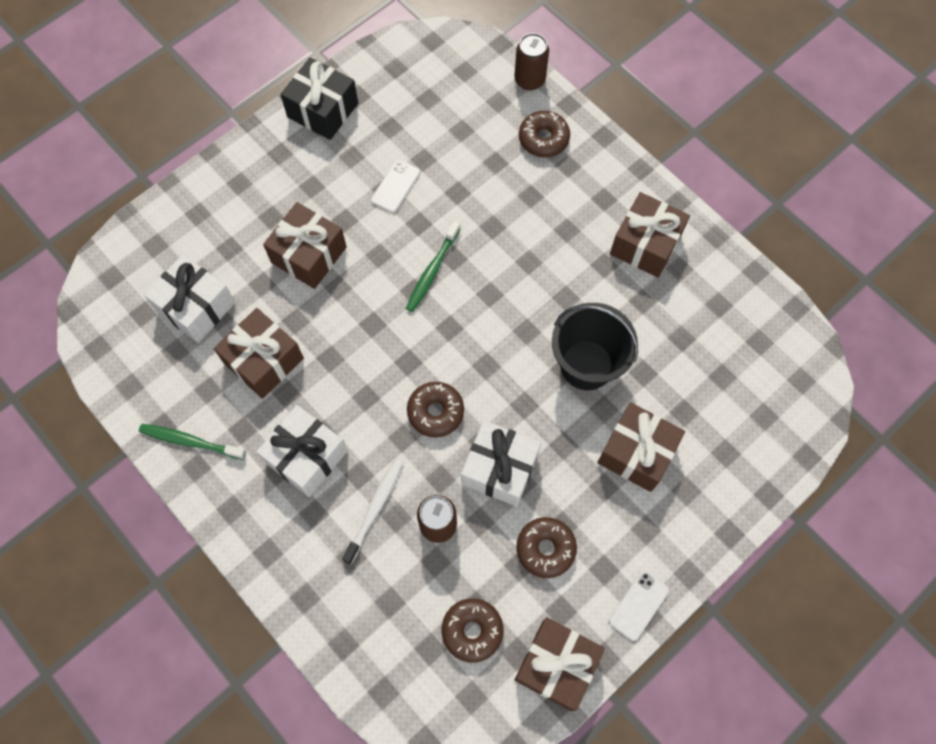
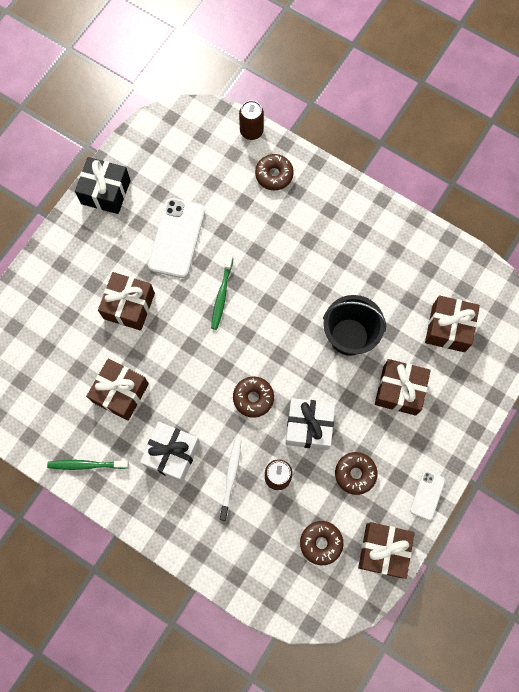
camera: 15 degrees left, 5 degrees up
(196, 307) = (59, 366): white gift -> none
(396, 186) = (177, 238): white phone -> white phone, size x1.90
(645, 244) = (367, 237): brown gift -> brown gift (448, 328)

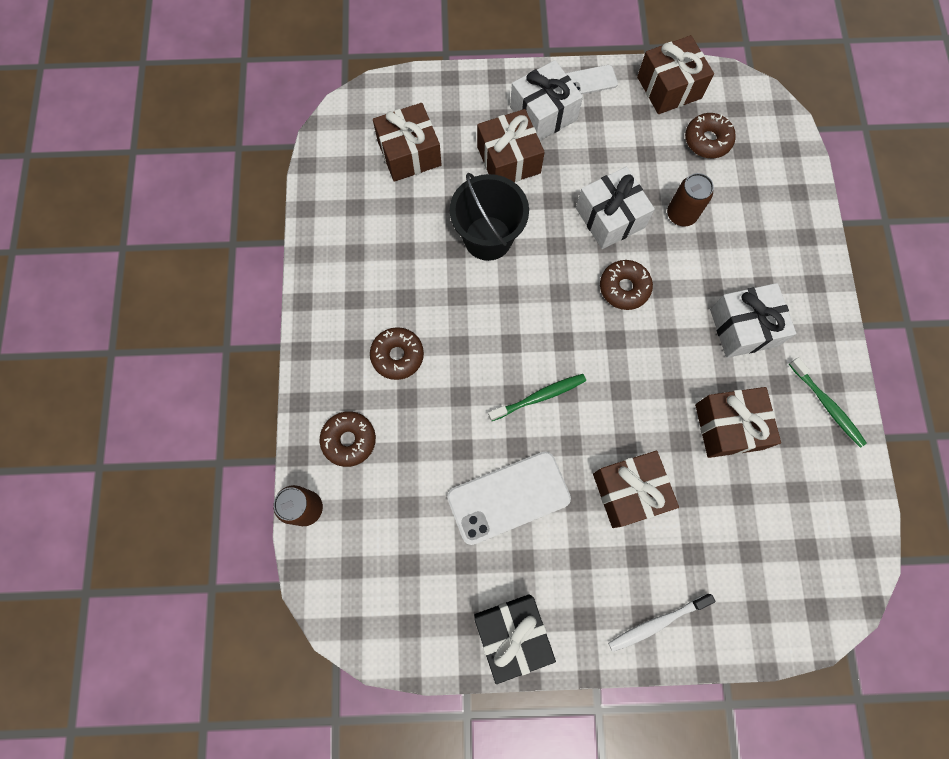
camera: 125 degrees left, 0 degrees up
(231, 478) = (718, 256): white toothbrush -> white toothbrush (657, 622)
(355, 474) = (621, 150): brown donut -> brown donut (397, 356)
(421, 441) = (543, 113): none -> white gift

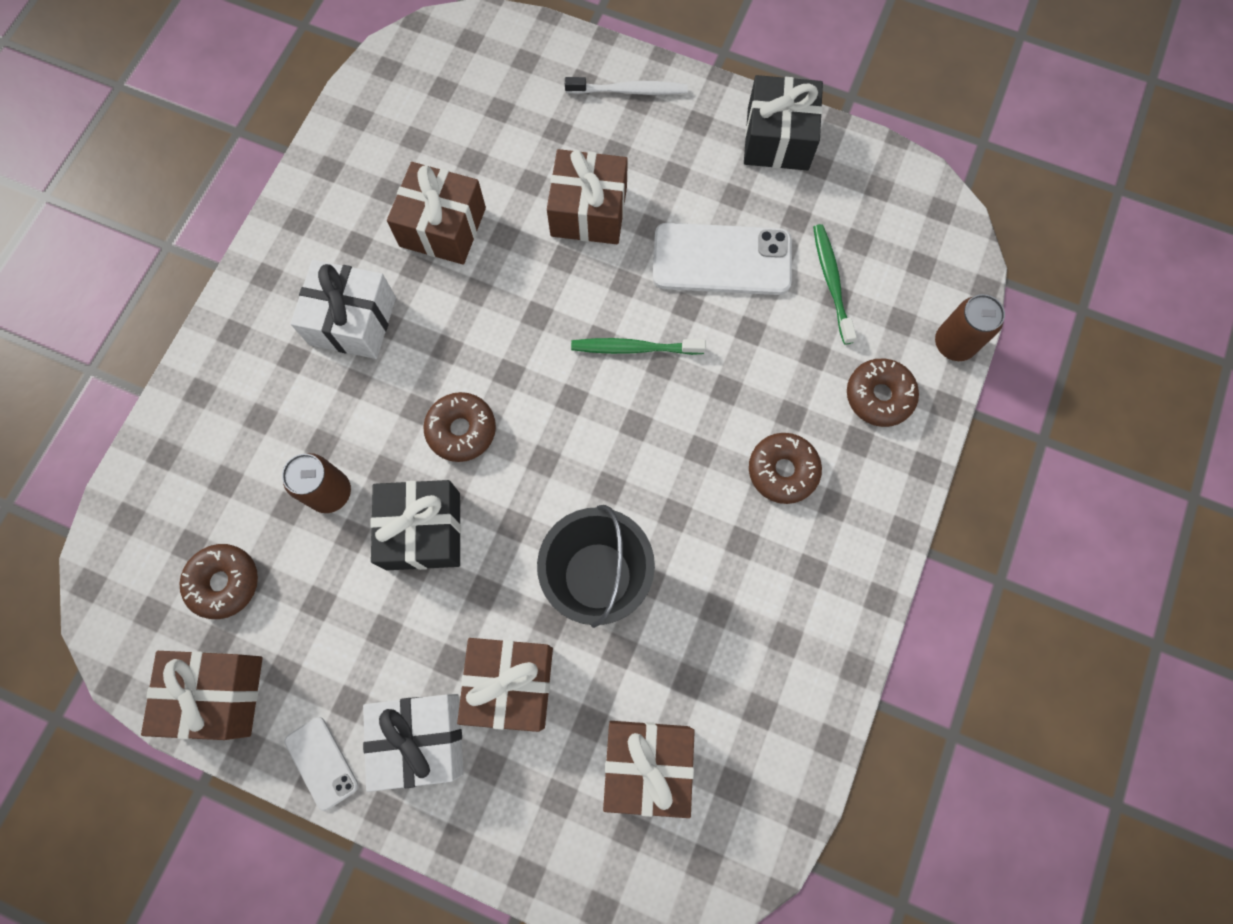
camera: 155 degrees left, 0 degrees up
(590, 81) = (321, 763): white phone -> white phone turned 45 degrees clockwise
(610, 218) = (423, 531): white gift -> black gift
(826, 405) = (323, 203): green toothbrush -> green toothbrush (831, 282)

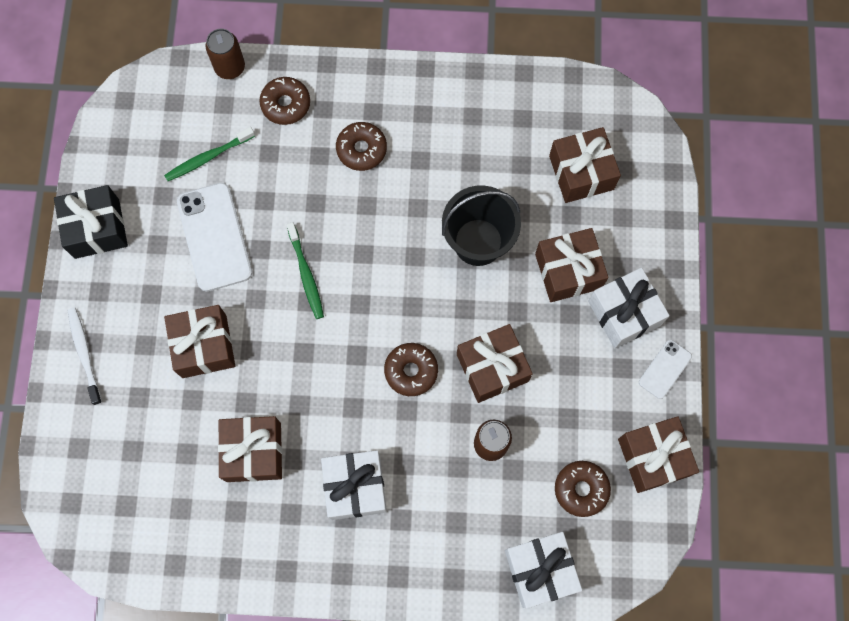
camera: 110 degrees left, 0 degrees up
(158, 494) = (540, 570): none -> white gift
(423, 531) = (492, 368): black gift -> brown gift

